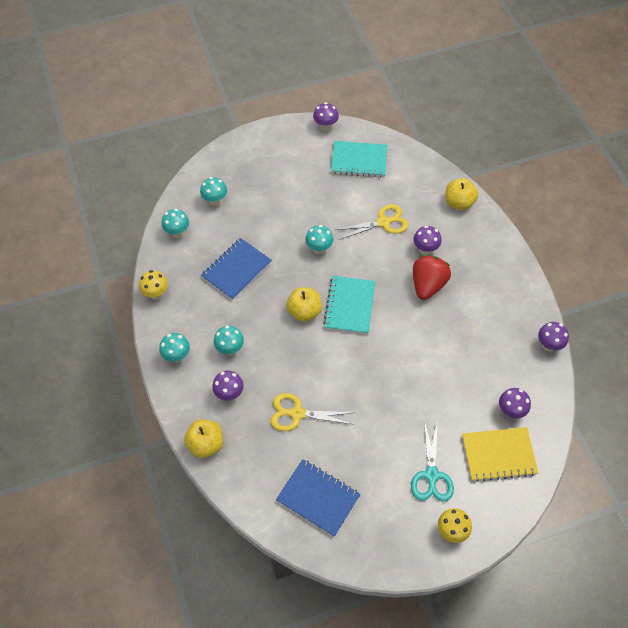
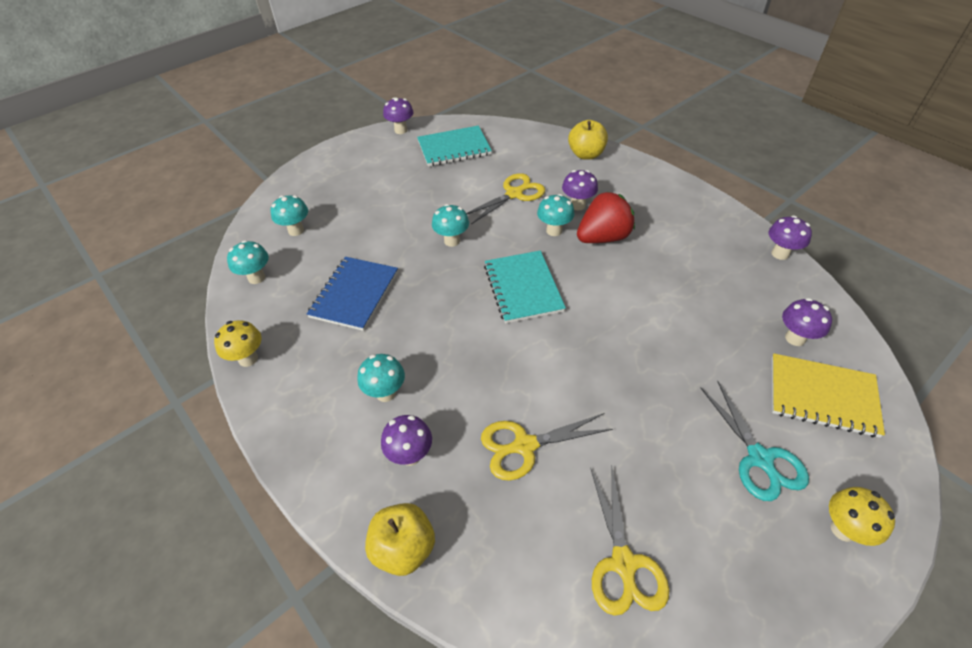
camera: 20 degrees left, 10 degrees down
(177, 356) = (308, 431): turquoise mushroom -> turquoise mushroom (554, 230)
(304, 311) = (468, 313): yellow apple -> none
(318, 498) = (623, 563): blue notebook -> yellow scissors
(427, 285) = (603, 237): red strawberry -> red strawberry turned 60 degrees clockwise
(498, 455) = (822, 396): yellow notebook -> yellow notebook turned 45 degrees clockwise

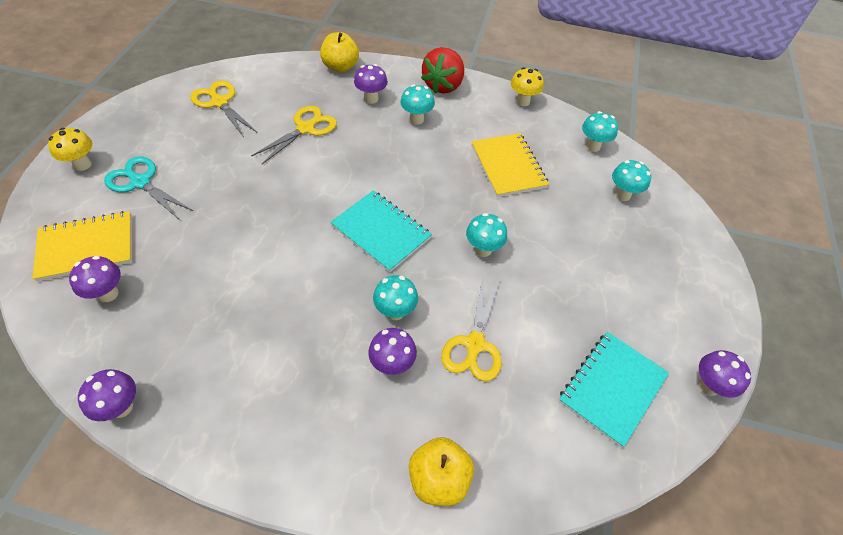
camera: 140 degrees right, 5 degrees up
(354, 294) = (508, 166): blue notebook -> yellow notebook
(603, 237) = (338, 328): red strawberry -> red strawberry (443, 85)

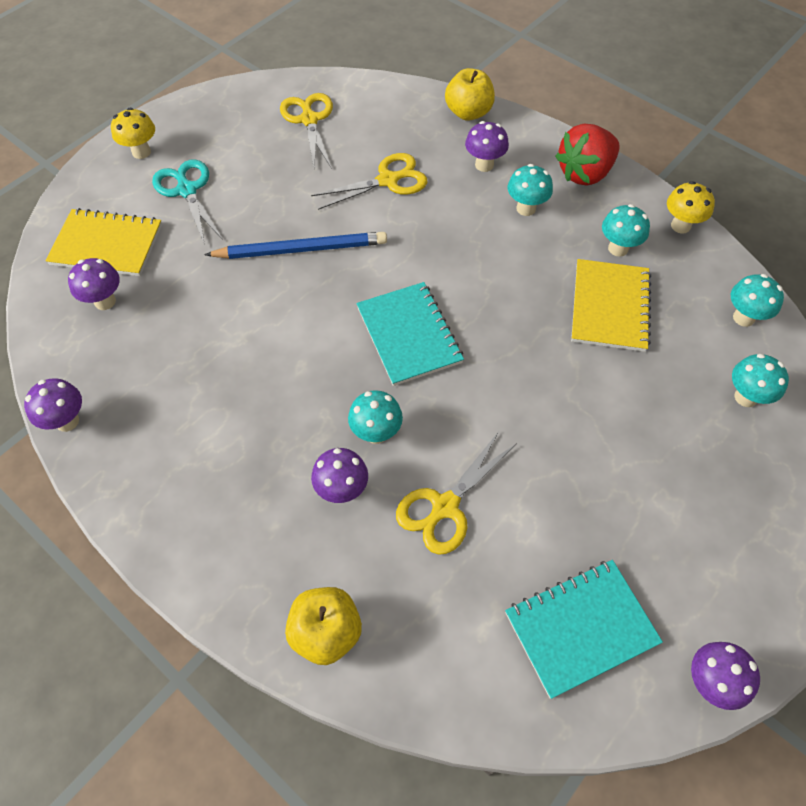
camera: 30 degrees right, 5 degrees up
(263, 197) = (301, 249): none -> blue pencil
(483, 249) = (517, 400): turquoise mushroom -> turquoise mushroom (618, 248)

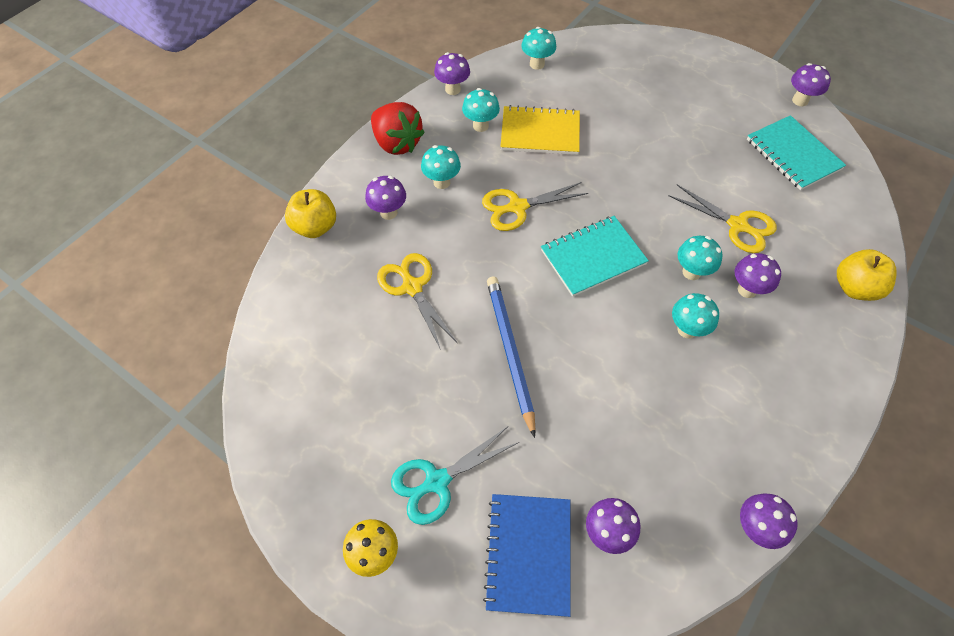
camera: 95 degrees left, 0 degrees up
(107, 245) = (528, 554): yellow notebook -> blue notebook
(309, 120) = (321, 369): yellow scissors -> yellow scissors (517, 207)
(680, 226) = (452, 89): yellow mushroom -> purple mushroom
(745, 397) = (603, 69): turquoise mushroom -> turquoise mushroom (687, 329)

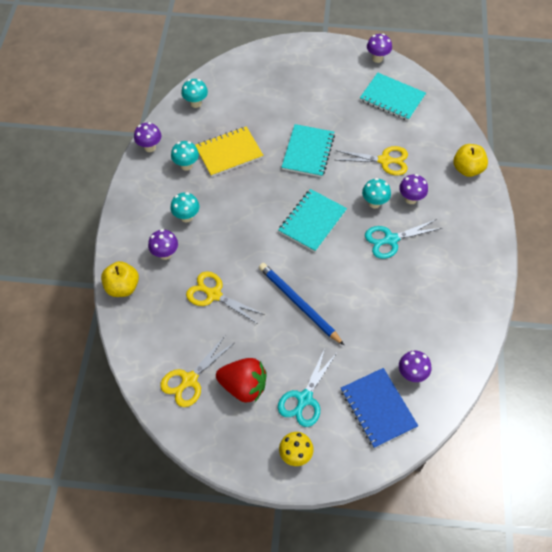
camera: 30 degrees left, 0 degrees up
(397, 143) = (137, 203): red strawberry -> red strawberry (243, 386)
(517, 207) = (246, 211): yellow scissors -> yellow scissors (189, 380)
(639, 172) = (308, 152): none -> turquoise notebook
(687, 329) = (391, 239): turquoise mushroom -> turquoise scissors
(755, 528) = (483, 331): purple mushroom -> none

